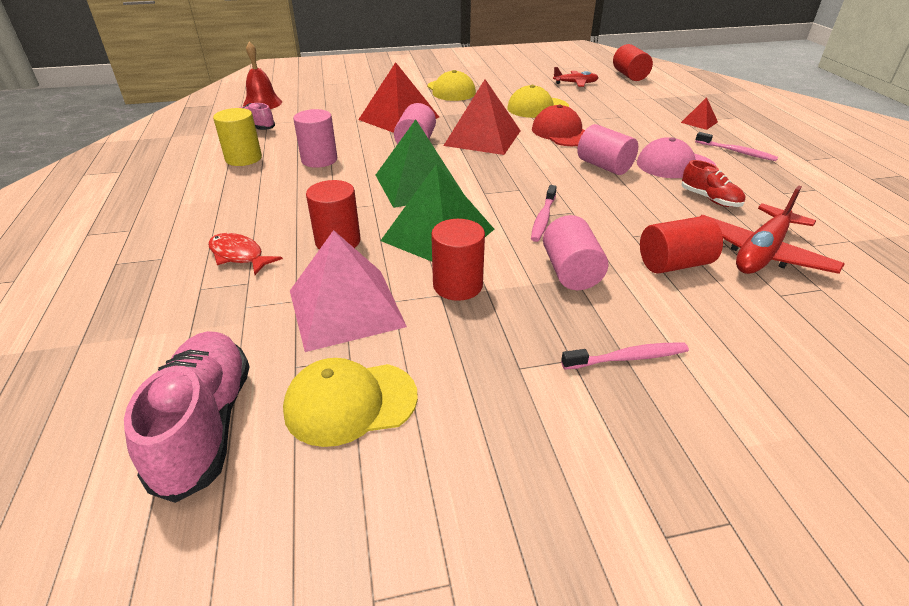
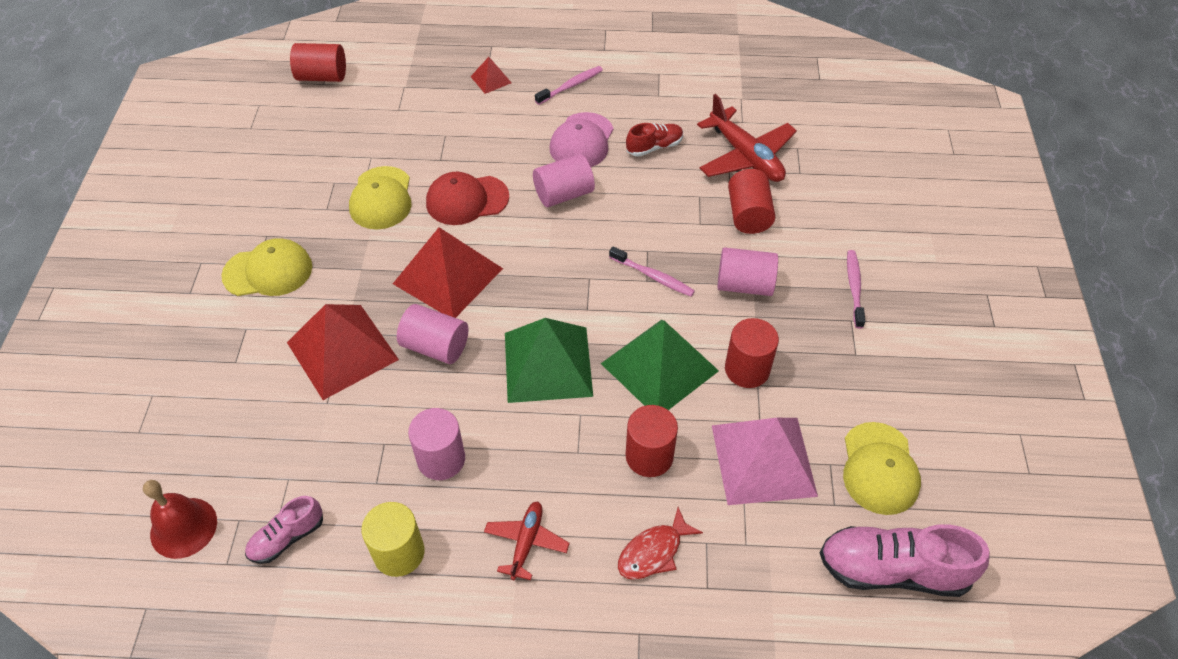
camera: 75 degrees left, 15 degrees up
(575, 83) = (318, 135): red plane -> red plane (526, 542)

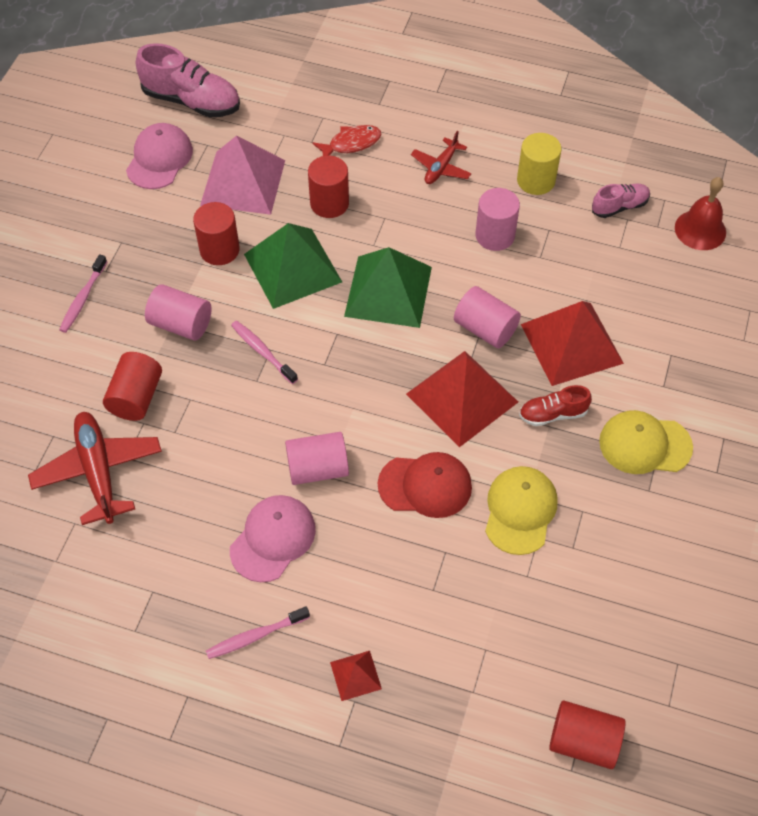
camera: 165 degrees left, 5 degrees up
(654, 147) = (193, 510): red shoe -> red shoe (552, 414)
(879, 468) = (159, 159): yellow cap -> pink cap

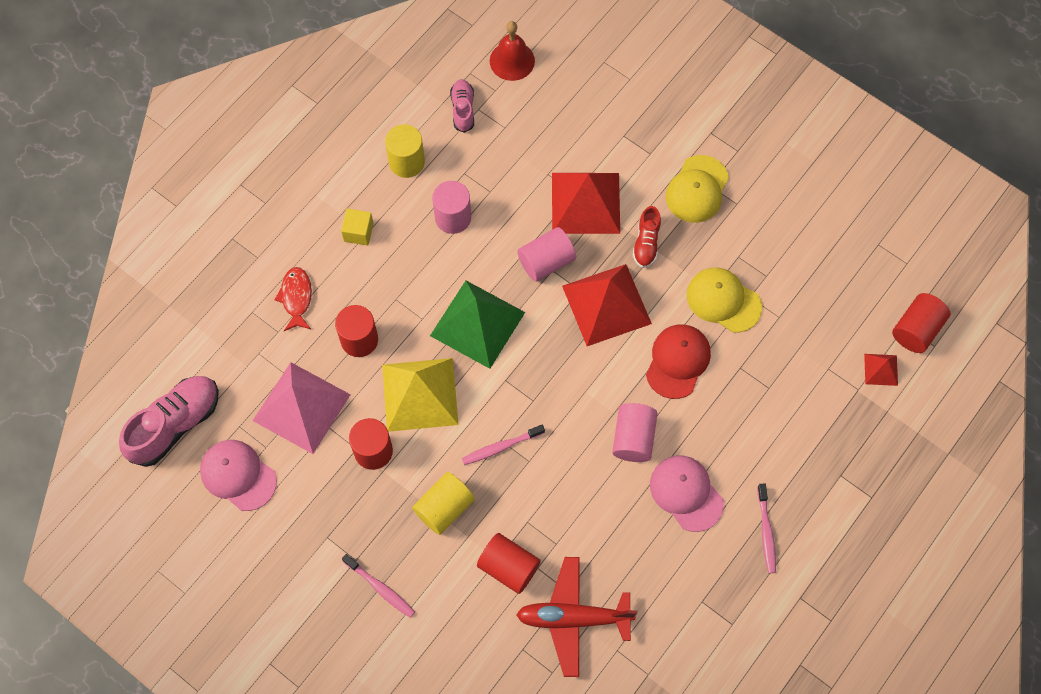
camera: 70 degrees left, 10 degrees up
(181, 324) = (444, 508): pink cylinder -> yellow cylinder
(293, 268) = (420, 394): green pyramid -> yellow pyramid
(355, 675) = (821, 468): red pyramid -> red pyramid (881, 369)
(441, 167) = (358, 232): red plane -> yellow cube

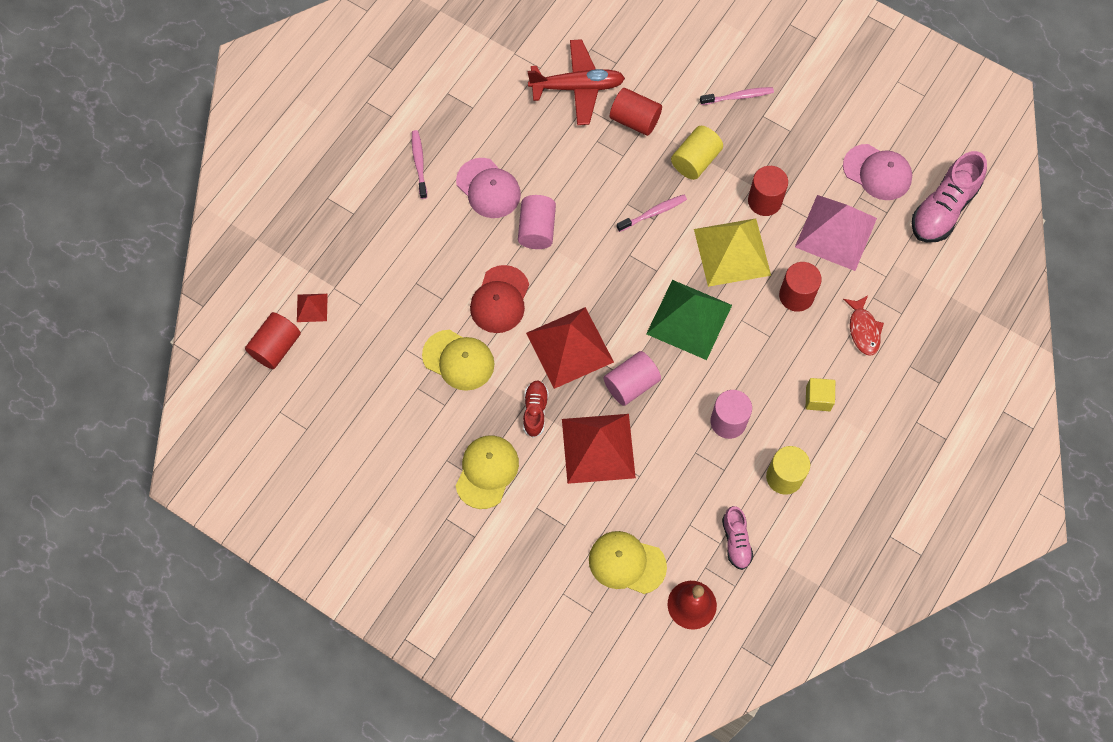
camera: 175 degrees right, 0 degrees up
(380, 588) = (738, 97): pink toothbrush -> pink toothbrush turned 135 degrees clockwise
(568, 99) = (627, 563): none -> yellow cap

